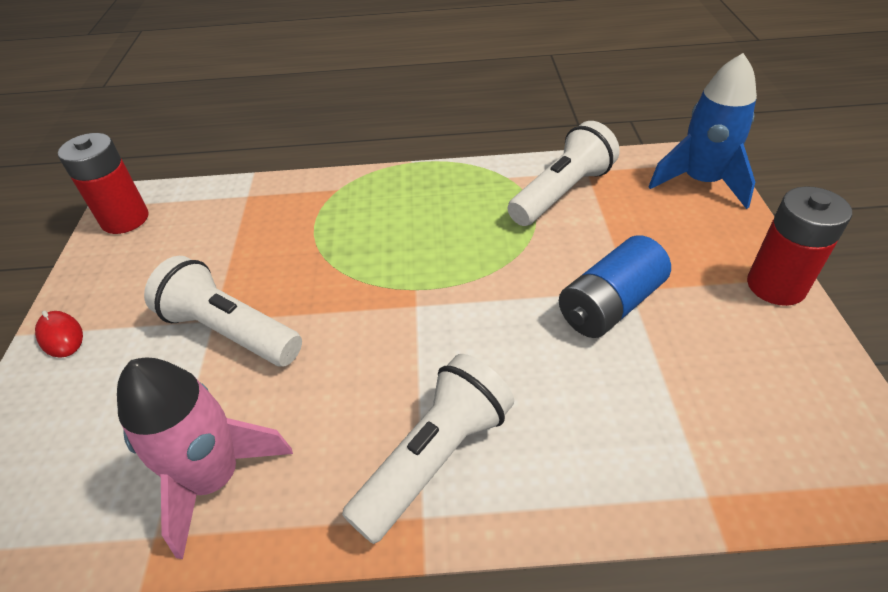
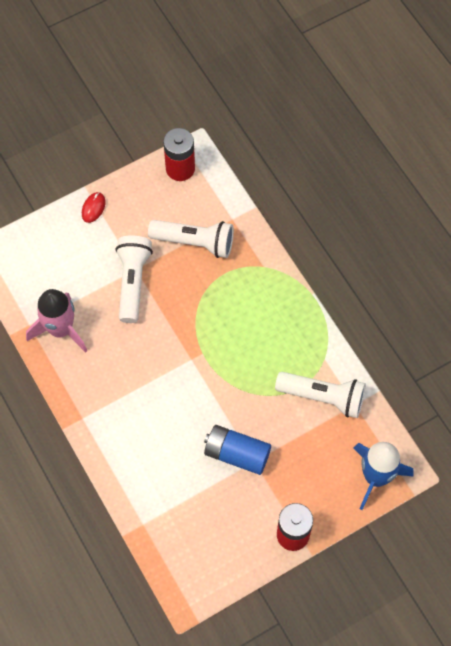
camera: 60 degrees right, 20 degrees up
(434, 458) = (109, 410): white flashlight -> white flashlight (195, 242)

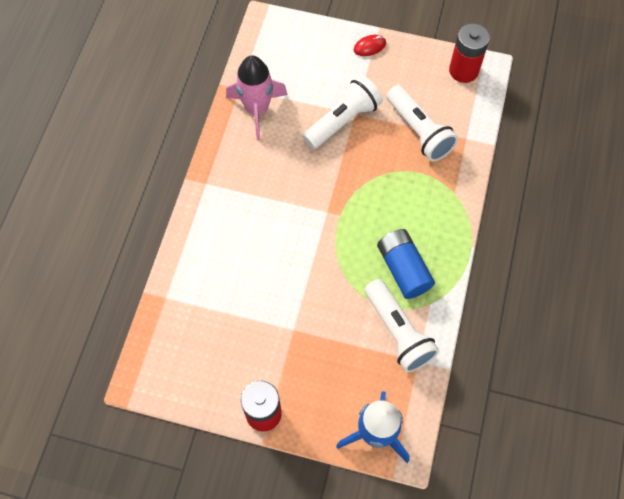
camera: 45 degrees right, 0 degrees up
(237, 454) = (286, 312): blue battery -> blue battery (403, 269)

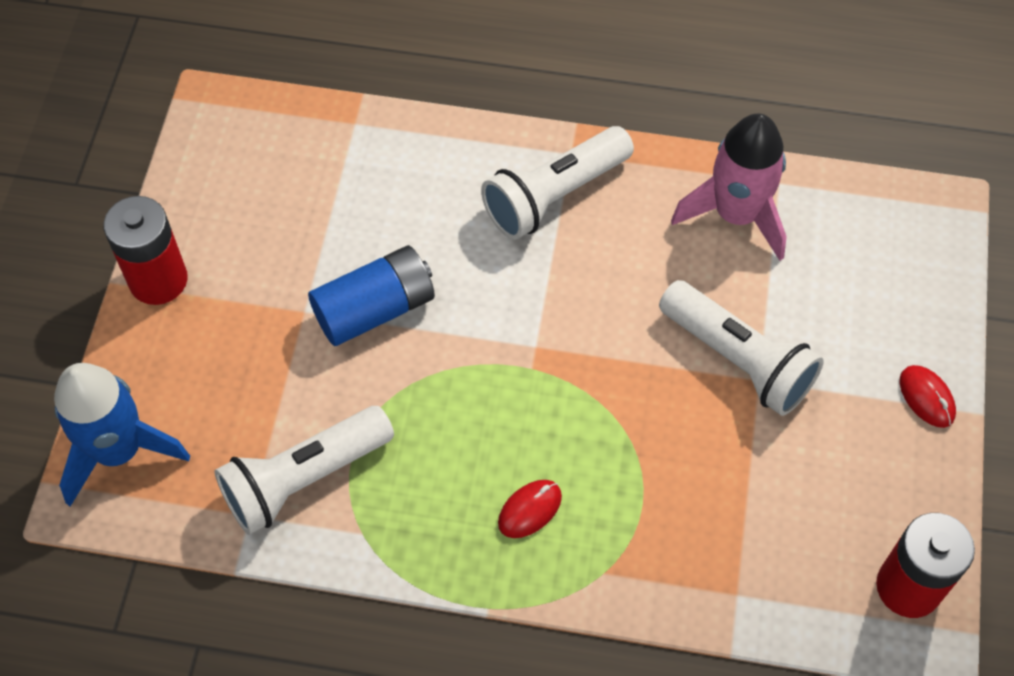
camera: 85 degrees right, 5 degrees down
(403, 269) = (429, 482): blue battery -> blue battery (374, 309)
(419, 131) = (738, 501): white flashlight -> white flashlight (554, 196)
(420, 223) = (530, 510): none -> red mouse

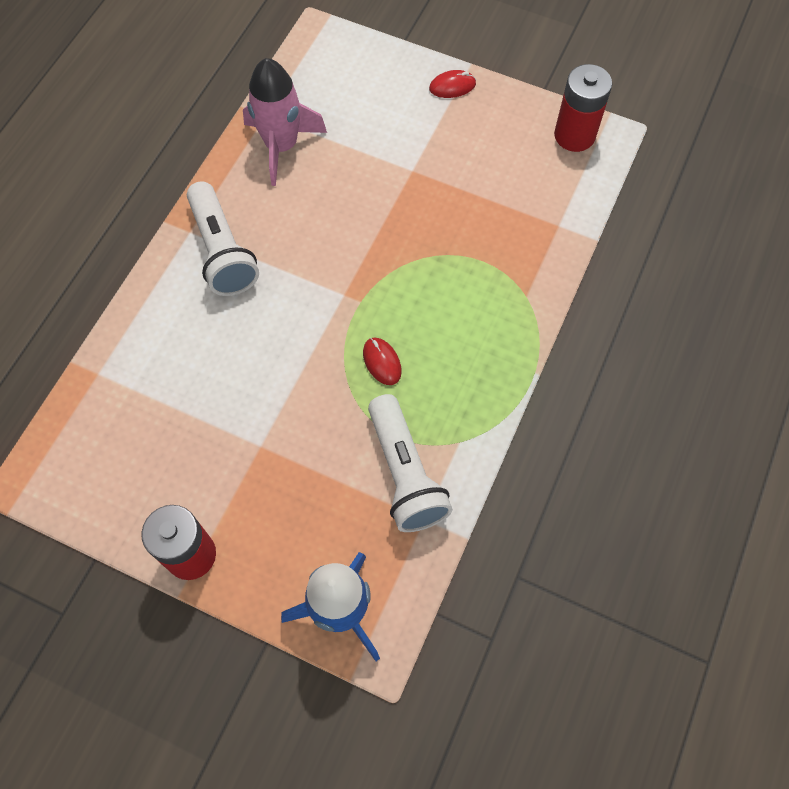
camera: 75 degrees left, 5 degrees up
(374, 309) = (276, 394): blue battery -> none
(530, 510) = (469, 329): red mouse -> red mouse (382, 362)
(738, 359) = (394, 177): white flashlight -> none

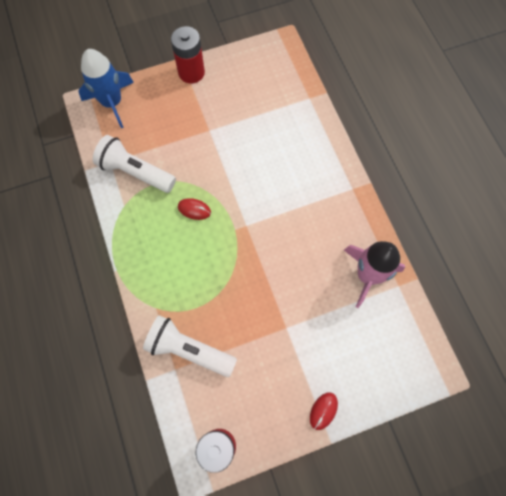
camera: 135 degrees right, 5 degrees up
(222, 251) = (326, 193): white flashlight -> white flashlight (189, 350)

